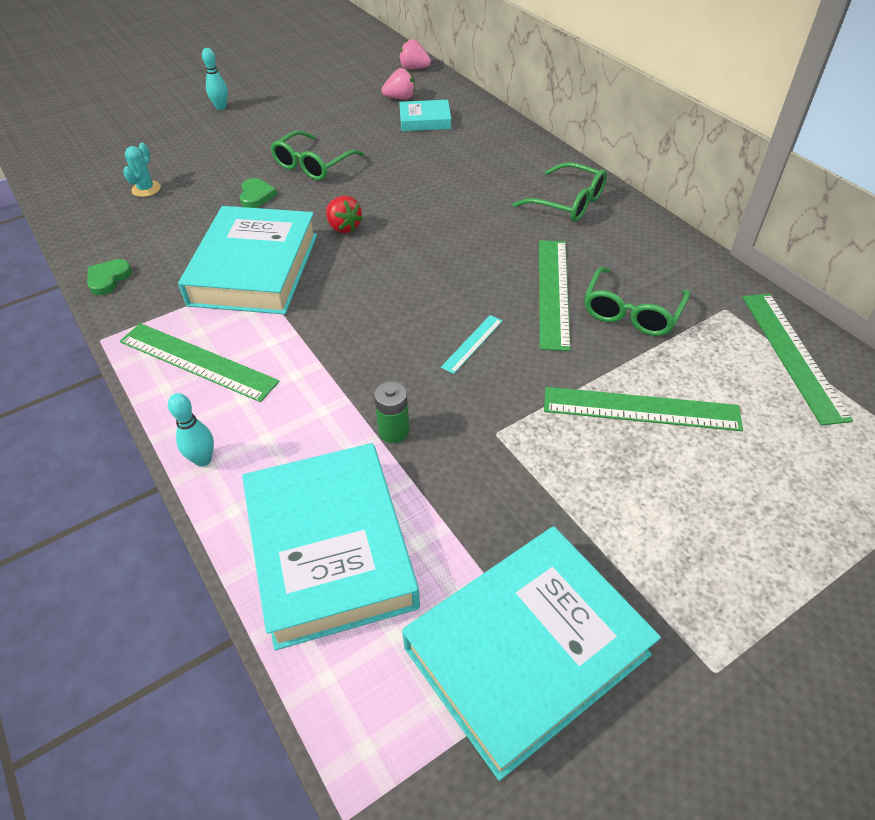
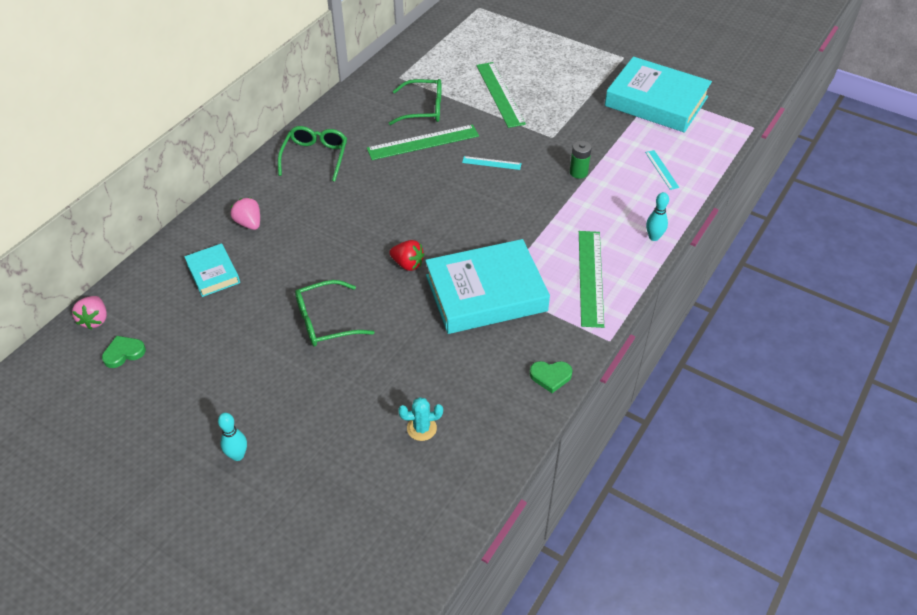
camera: 115 degrees left, 0 degrees up
(256, 196) = (392, 339): green heart -> green heart (124, 353)
(313, 165) = (325, 321): green glasses -> green glasses turned 150 degrees clockwise
(330, 549) = (662, 169): turquoise book -> turquoise ruler
(343, 227) = (407, 264): red strawberry -> red strawberry turned 90 degrees clockwise
(400, 98) = (171, 307): pink strawberry -> pink strawberry (249, 223)
(792, 355) = (425, 53): green ruler -> none

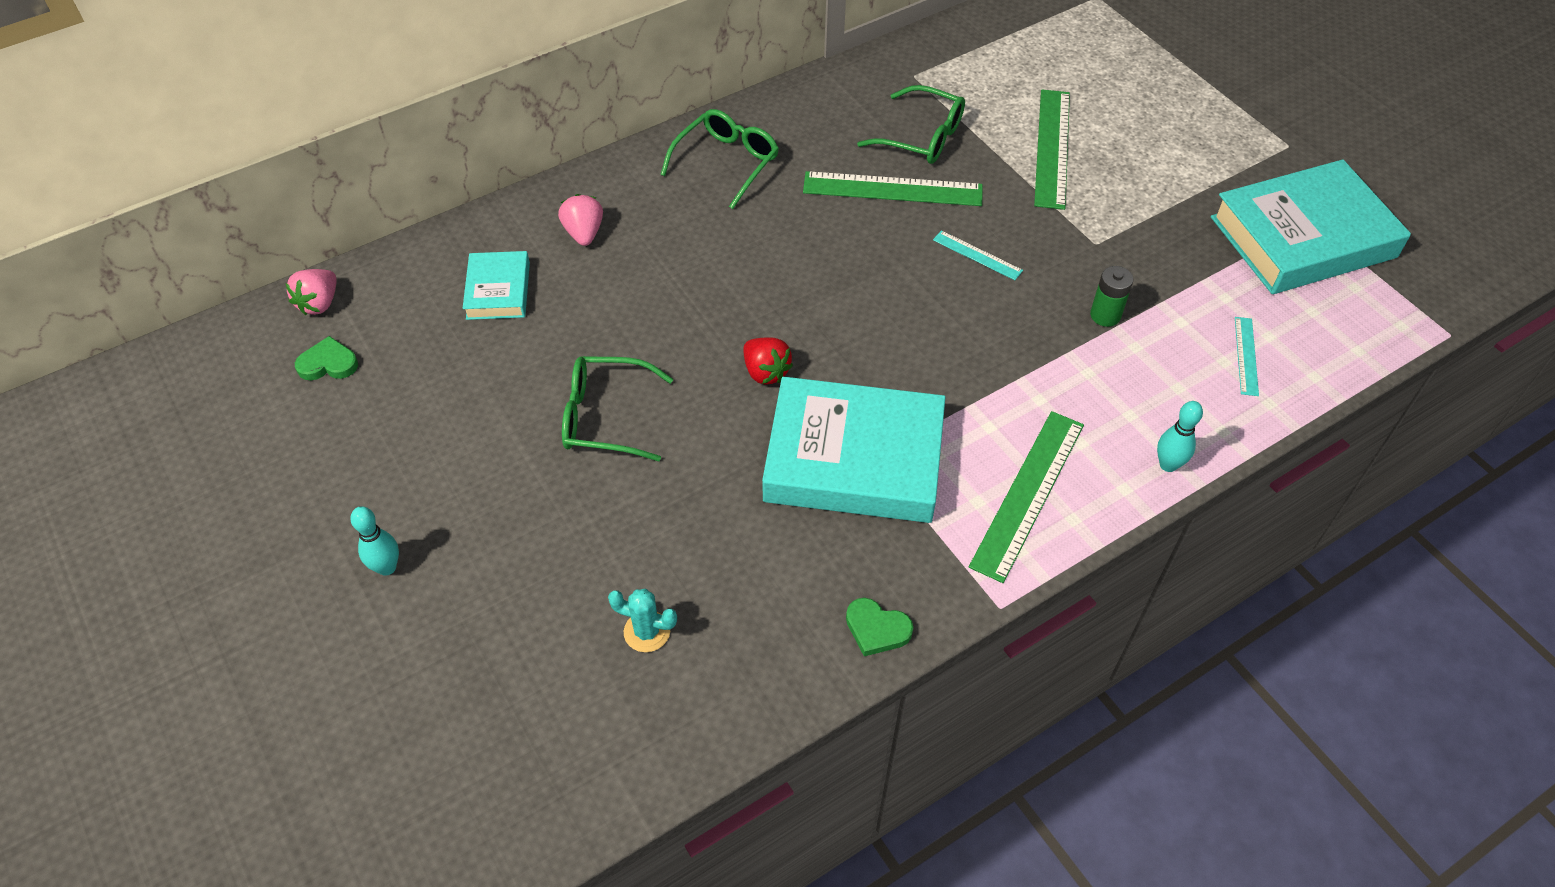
camera: 25 degrees right, 5 degrees up
(656, 101) = (1302, 237): turquoise book -> turquoise book turned 75 degrees counterclockwise

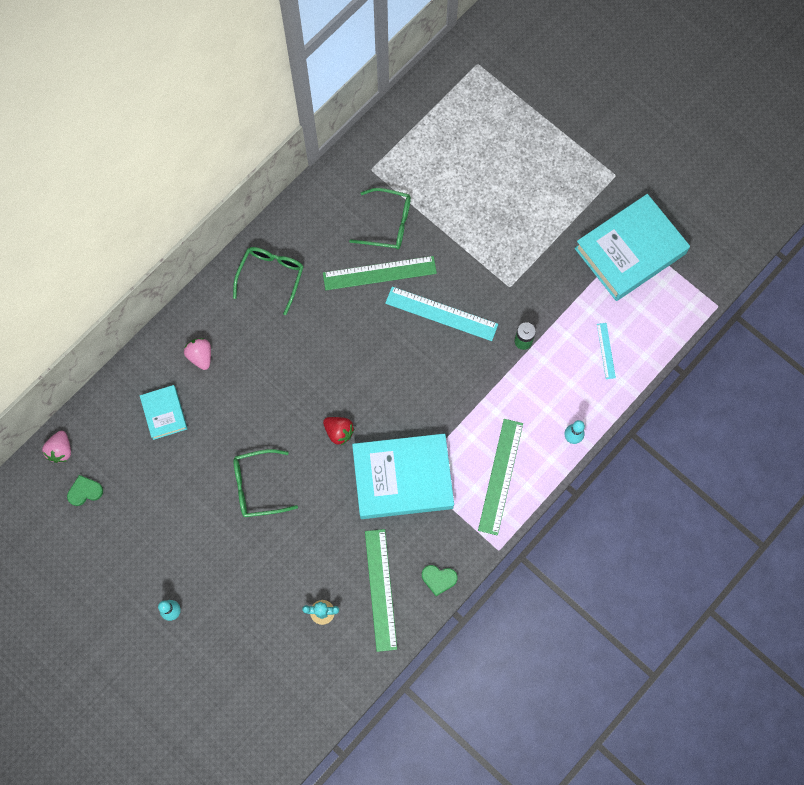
camera: 15 degrees left, 20 degrees up
(977, 255) = (441, 314): turquoise ruler -> turquoise ruler, size x1.96
(1052, 148) = (470, 213): green ruler -> green ruler (380, 589)

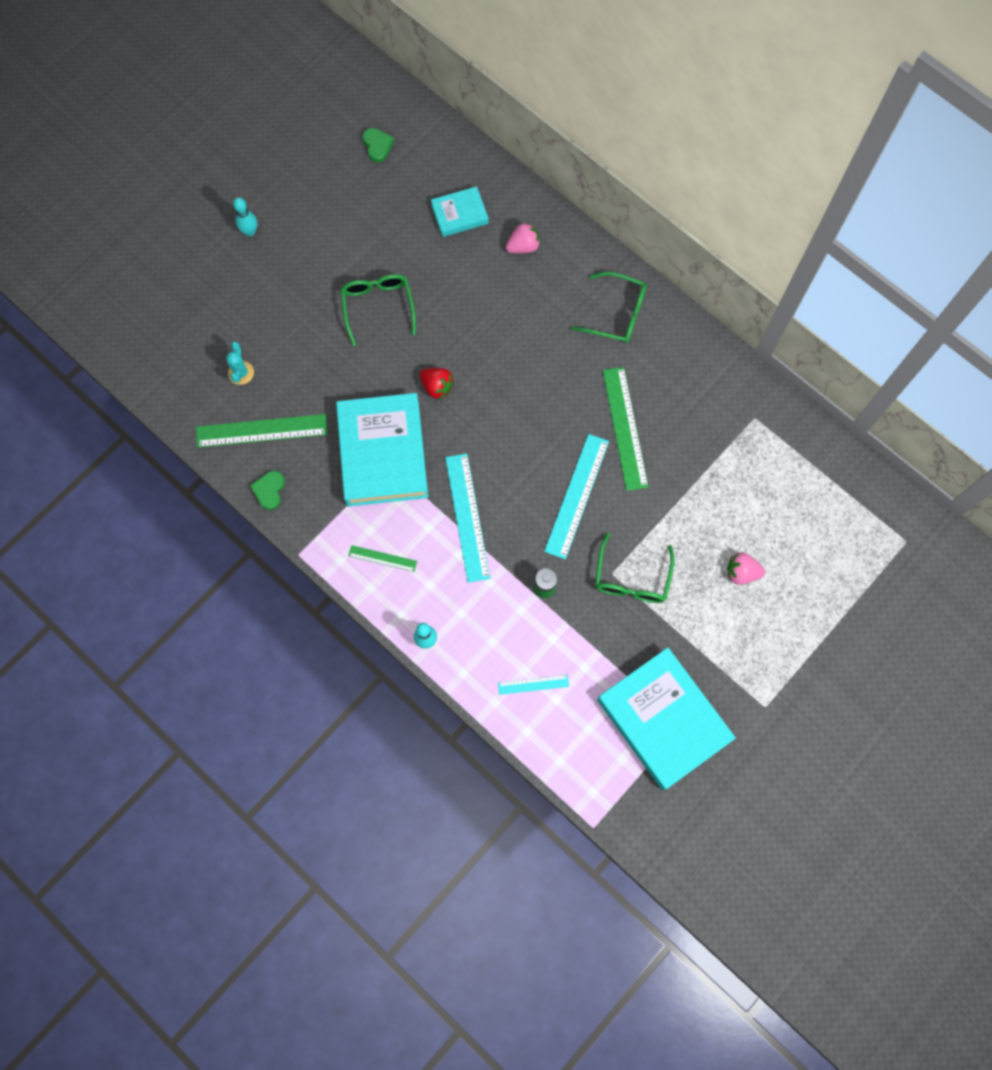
camera: 90 degrees right, 0 degrees up
(61, 450) = (421, 121): pink strawberry -> pink strawberry (741, 572)
(339, 432) = (437, 387): red strawberry -> red strawberry turned 90 degrees counterclockwise
(388, 224) = (686, 437): green glasses -> green glasses (632, 578)
(462, 405) = (467, 517): none -> turquoise ruler
(500, 476) = (382, 558): green ruler -> green ruler, size x0.51

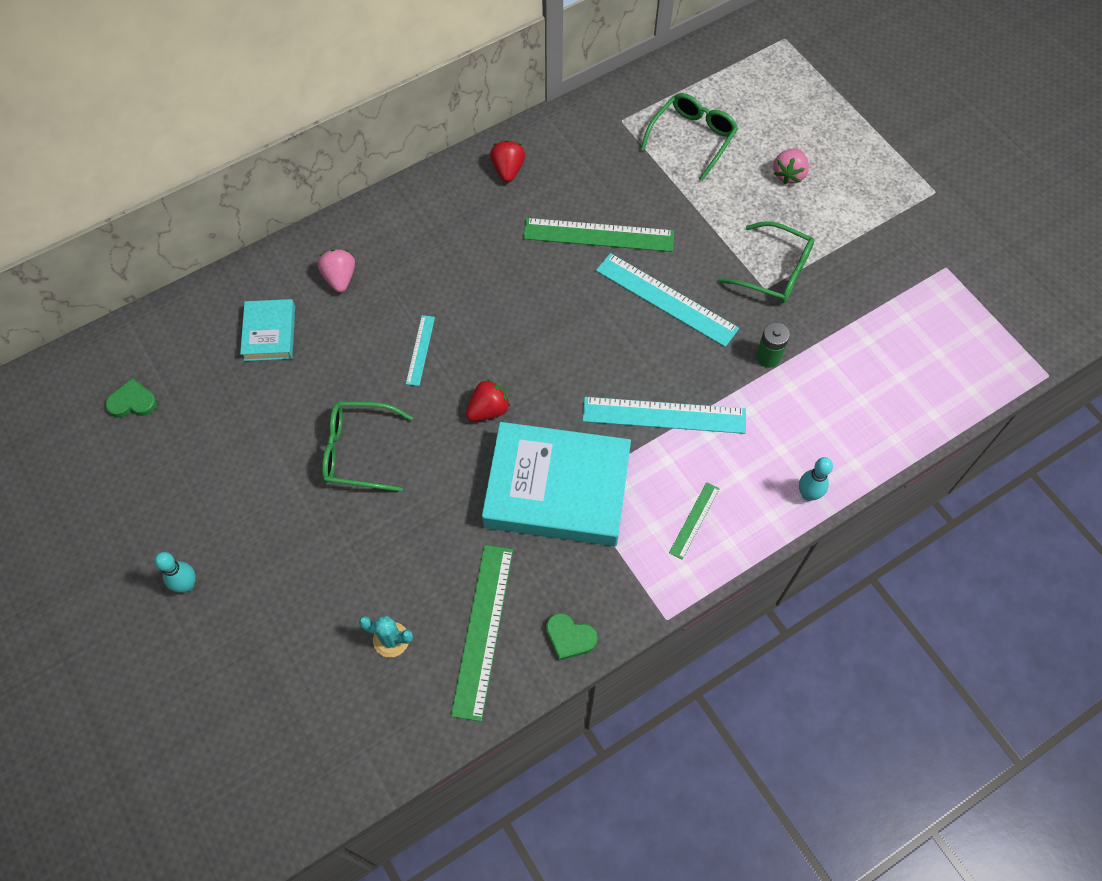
camera: 75 degrees left, 10 degrees down
(533, 684) = (880, 395): turquoise ruler -> turquoise ruler (420, 350)
(617, 314) = (460, 209): green glasses -> green glasses (692, 138)
(663, 720) = (937, 282): turquoise book -> none
(669, 340) = (508, 170): none -> red strawberry

